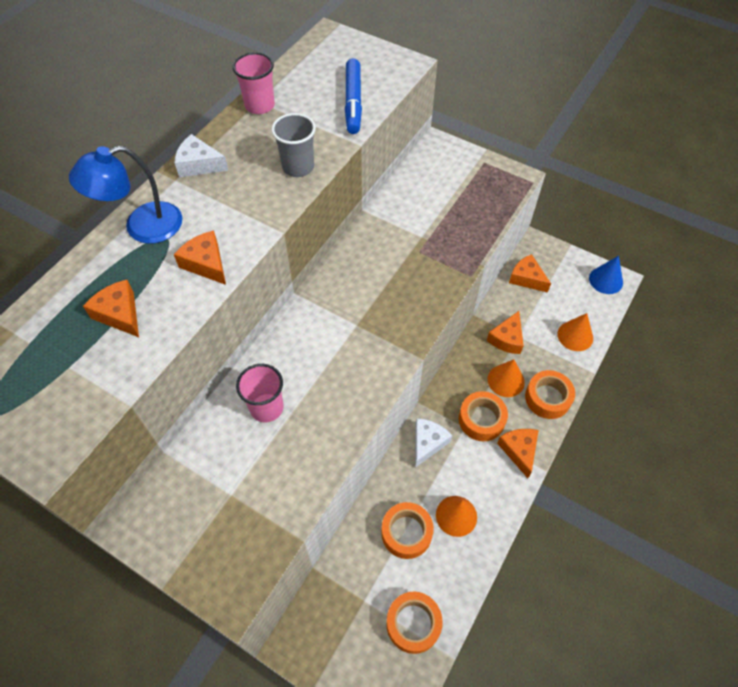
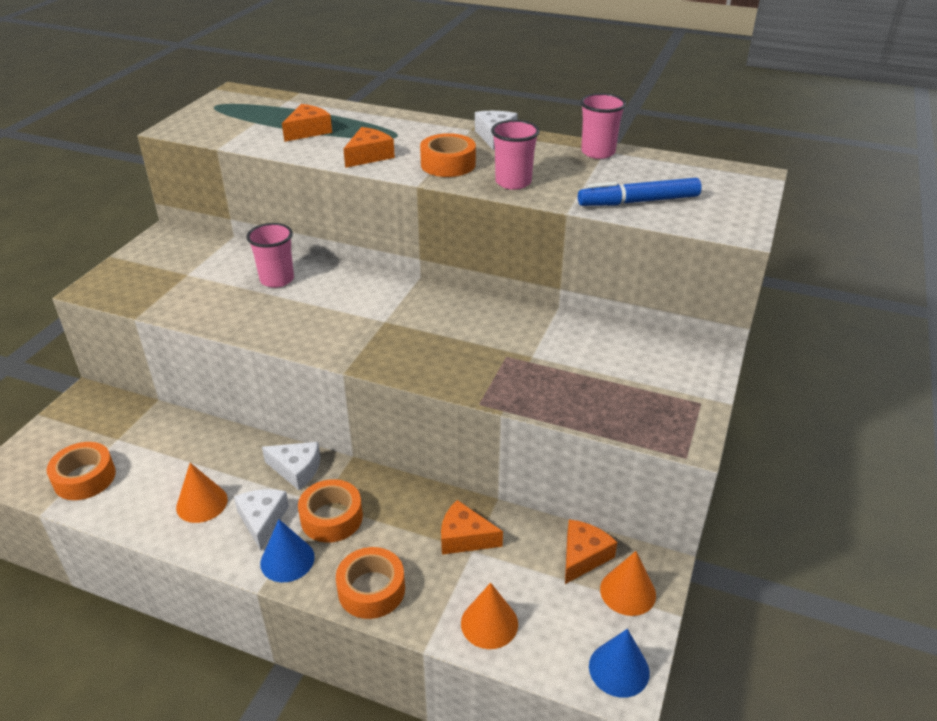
camera: 80 degrees right, 20 degrees down
(142, 227) = (407, 125): blue lamp -> none
(298, 167) = (513, 182): grey cup -> pink cup
(406, 533) = (185, 462): orange tape -> orange tape (448, 164)
(479, 468) = (262, 520): none -> white cheese
(506, 380) = (395, 540): orange cone -> orange cone (628, 592)
(519, 451) = (287, 560): orange cheese -> blue cone

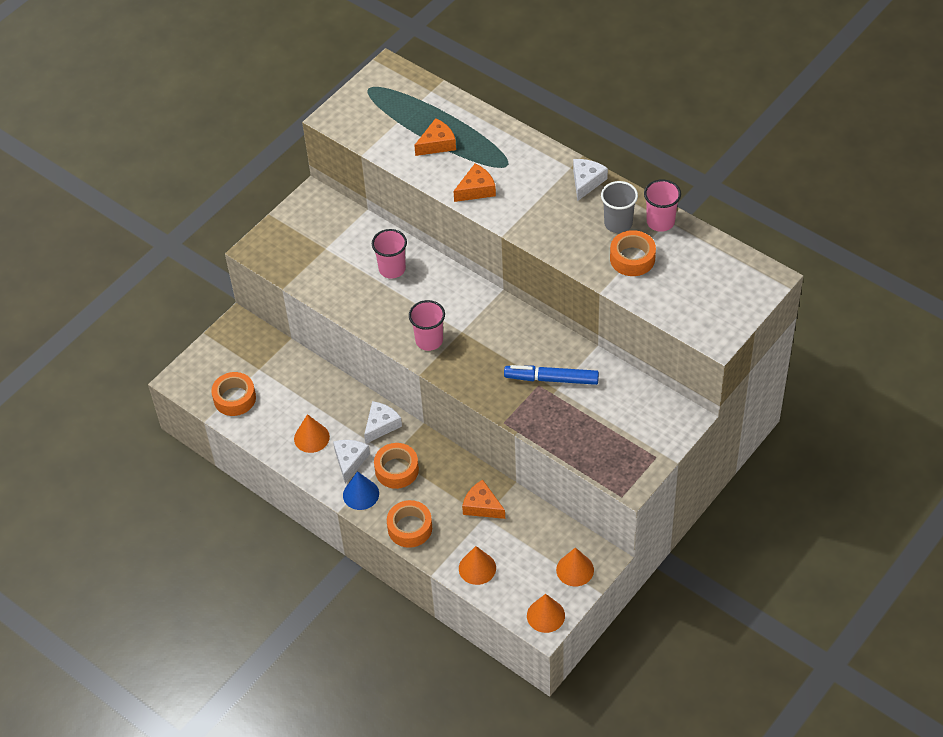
camera: 20 degrees right, 15 degrees up
(296, 470) = (381, 425): white cheese -> white cheese turned 90 degrees counterclockwise
(448, 164) = (534, 213): orange tape -> orange tape (632, 258)
(513, 182) = (575, 247): pink cup -> pink cup (429, 340)
(551, 159) = (618, 223): none -> grey cup
(583, 556) = (557, 538): orange cheese -> none
(619, 669) = (545, 615): blue cone -> orange cone
(638, 201) = (660, 291): blue marker -> blue marker (551, 379)

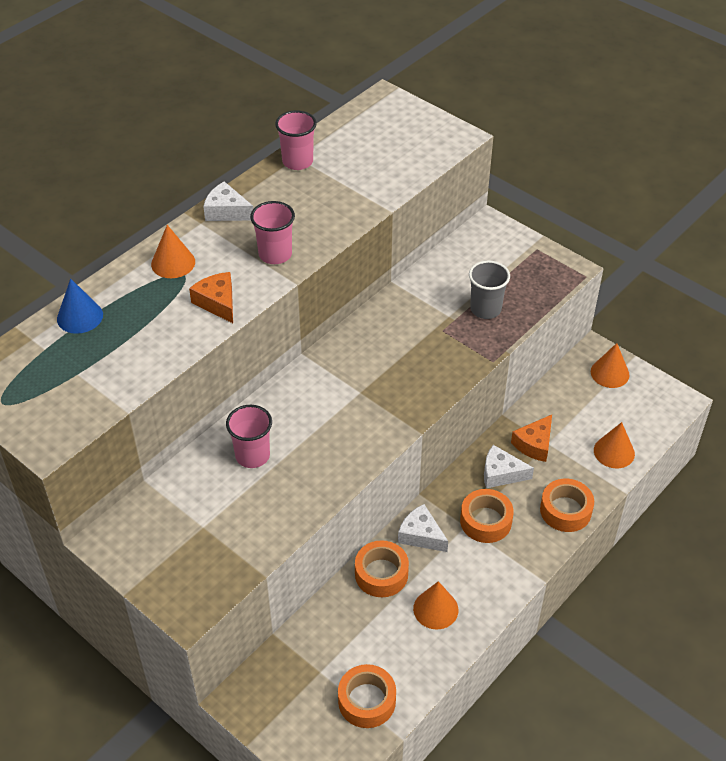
camera: 90 degrees left, 5 degrees down
(350, 461) = (472, 568): white cheese -> white cheese (501, 474)
(361, 494) = (520, 557): blue cone -> blue cone (80, 316)
(429, 340) = (371, 422): pink cup -> pink cup (275, 254)
(437, 144) = (130, 335): orange cheese -> none
(545, 615) = (666, 399): orange cone -> orange cone (173, 263)
(551, 379) = (435, 319): blue marker -> none
(618, 223) = (294, 192): grey cup -> grey cup (485, 309)
(632, 258) = (346, 185): orange tape -> orange tape (381, 574)

